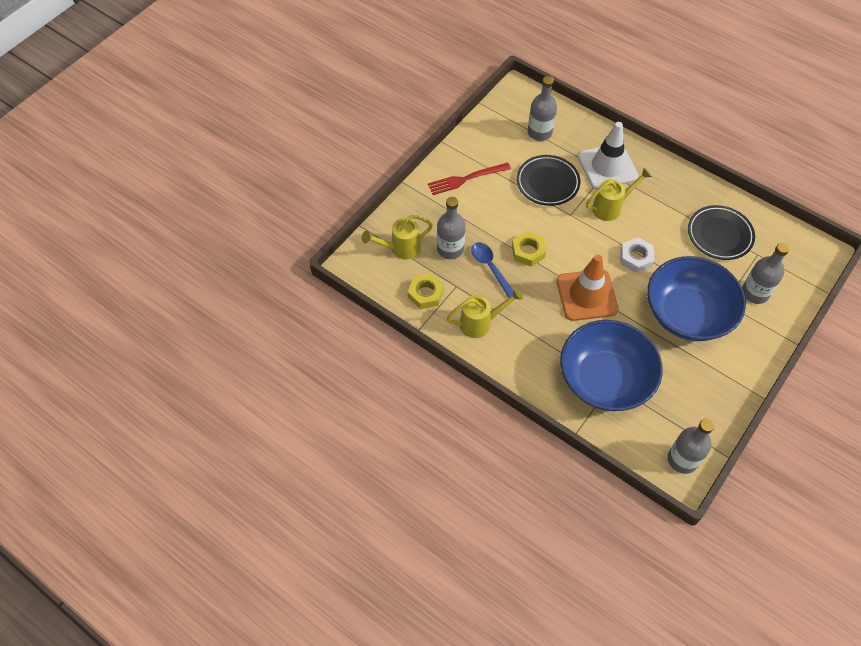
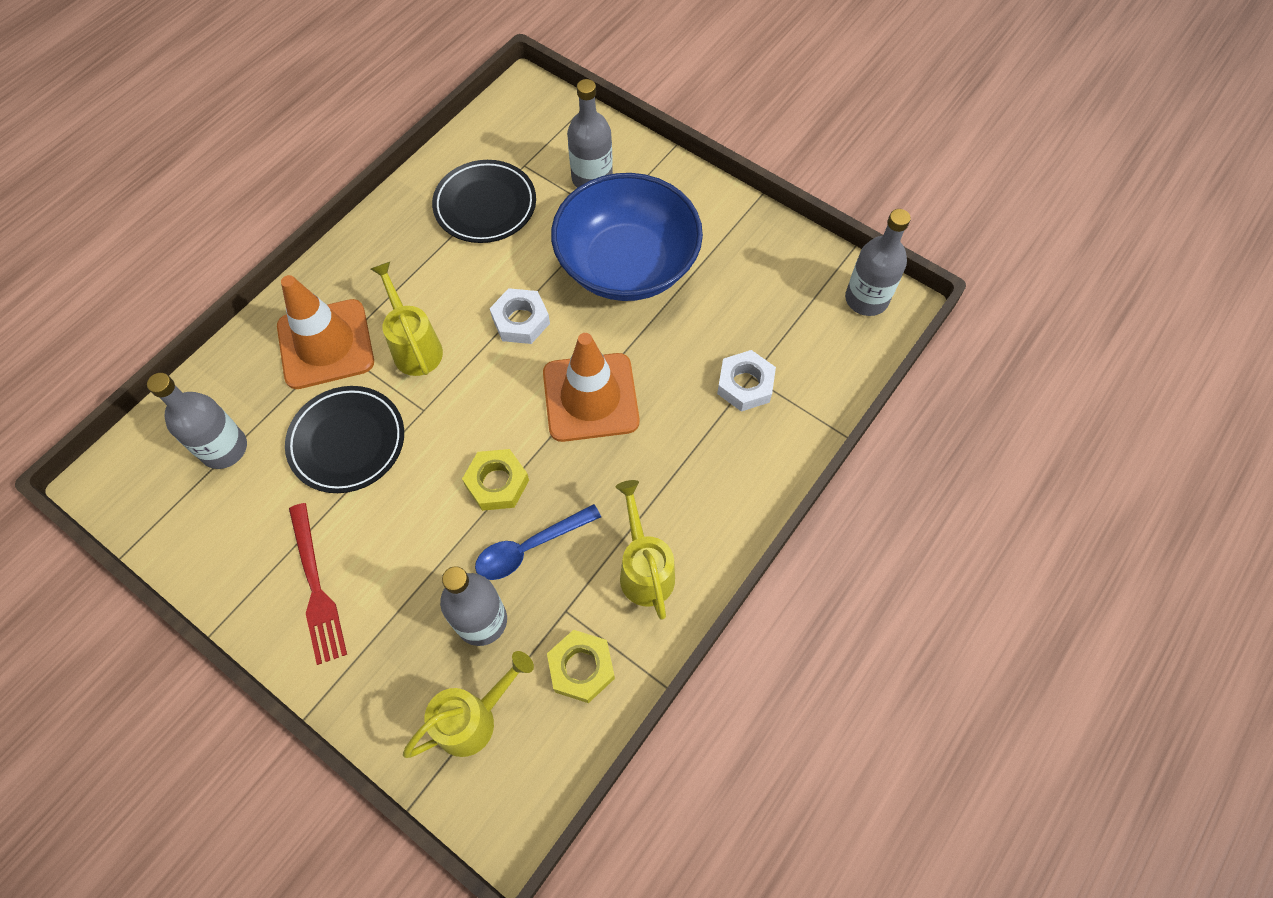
camera: 90 degrees left, 5 degrees up
(400, 249) = (474, 719): yellow watering can -> yellow watering can turned 105 degrees counterclockwise
(605, 379) = (745, 384): blue bowl -> white nut
(607, 167) = (326, 344): white traffic cone -> orange traffic cone

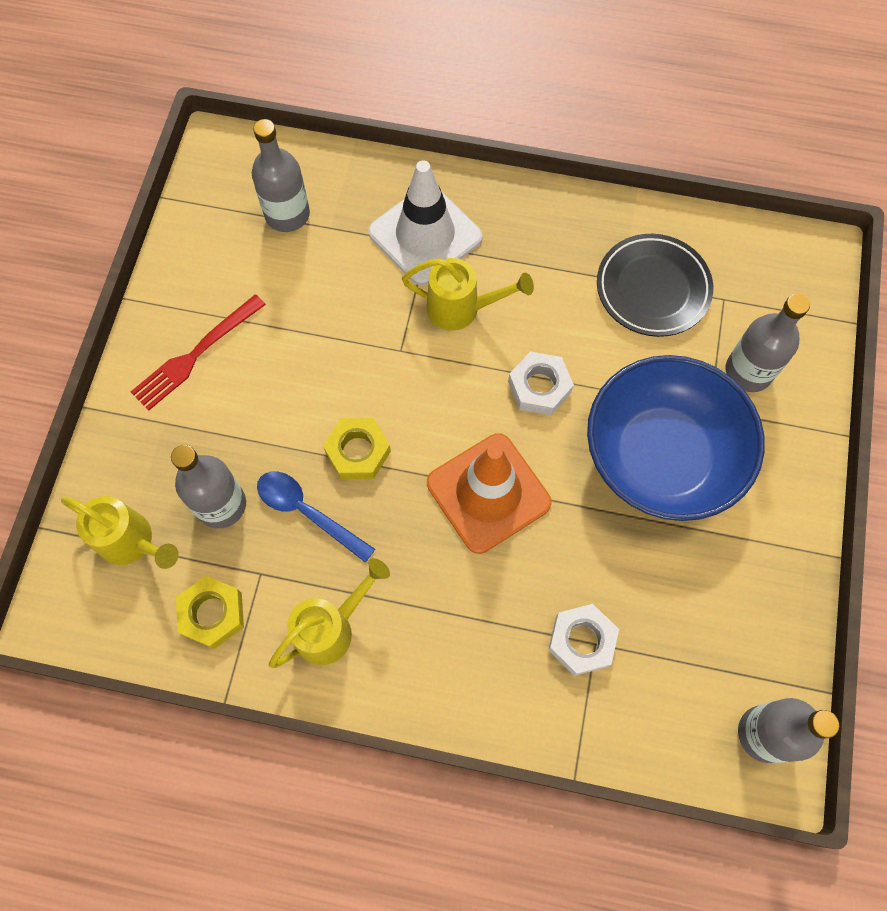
camera: 65 degrees right, 5 degrees up
(326, 344) = (425, 235): orange traffic cone -> white traffic cone
(347, 442) = (338, 305): black plate -> none
(415, 346) = (461, 309): yellow watering can -> yellow watering can turned 60 degrees clockwise

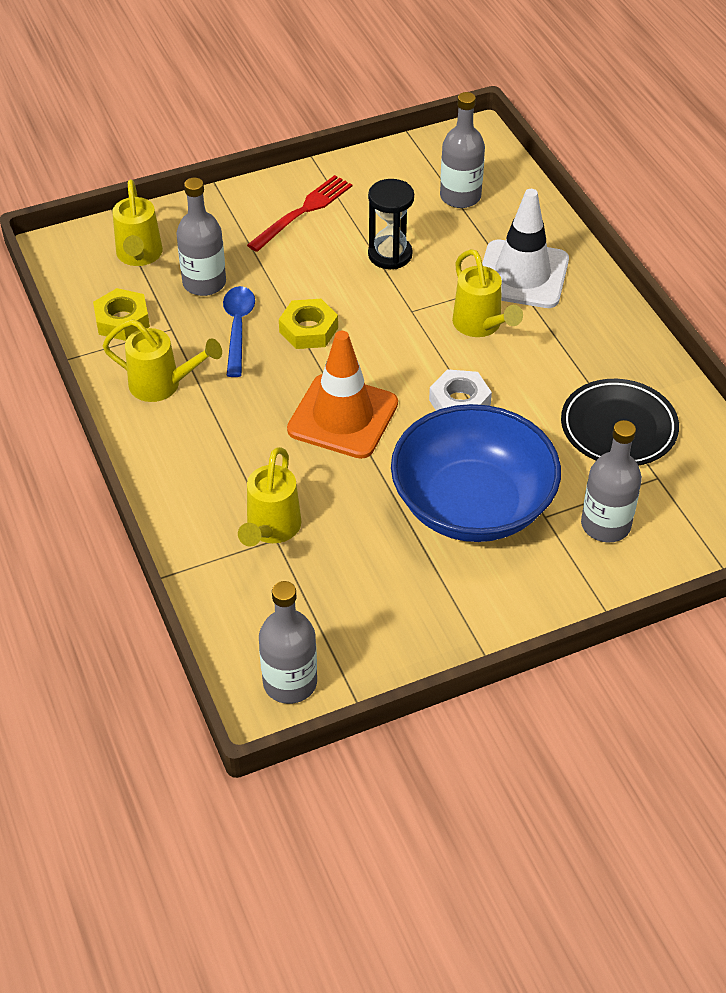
camera: 55 degrees right, 20 degrees down
(195, 355) = (303, 211): red fork -> red fork turned 120 degrees clockwise
(315, 320) = (390, 255): none -> black hourglass
(581, 641) = (271, 529): white nut -> yellow watering can

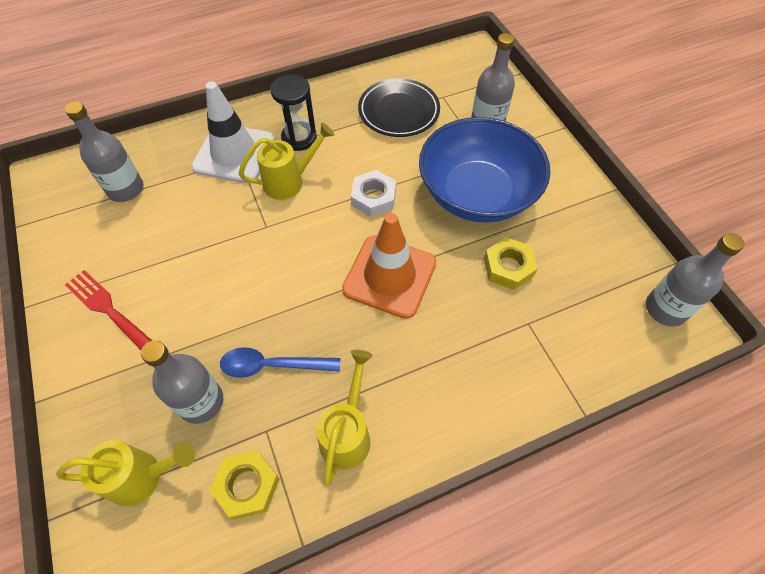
camera: 90 degrees left, 10 degrees up
(271, 529) = (519, 327): yellow watering can -> none
(308, 330) = (281, 304): yellow nut -> yellow nut (508, 267)
(390, 255) = (191, 241): black hourglass -> black hourglass (299, 138)

